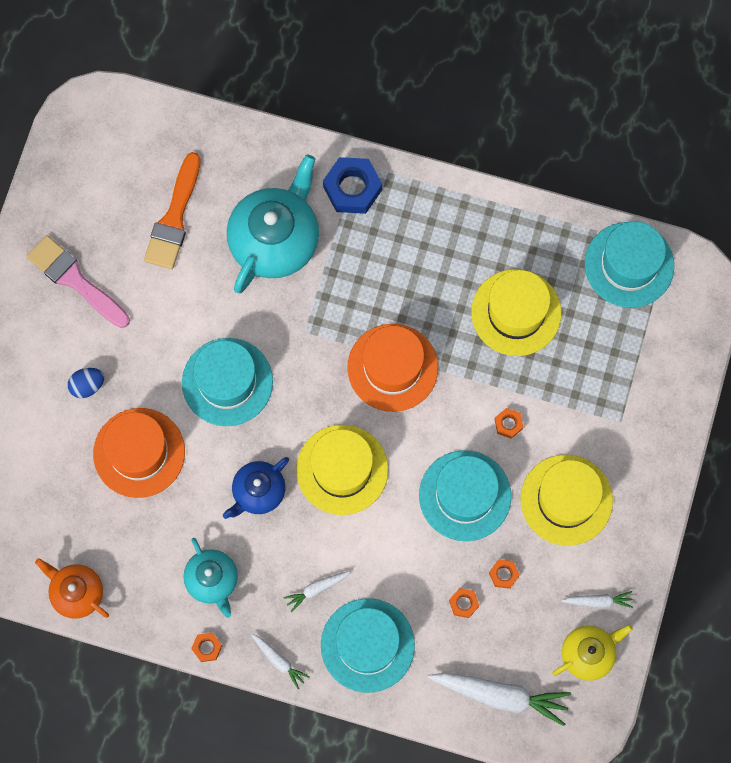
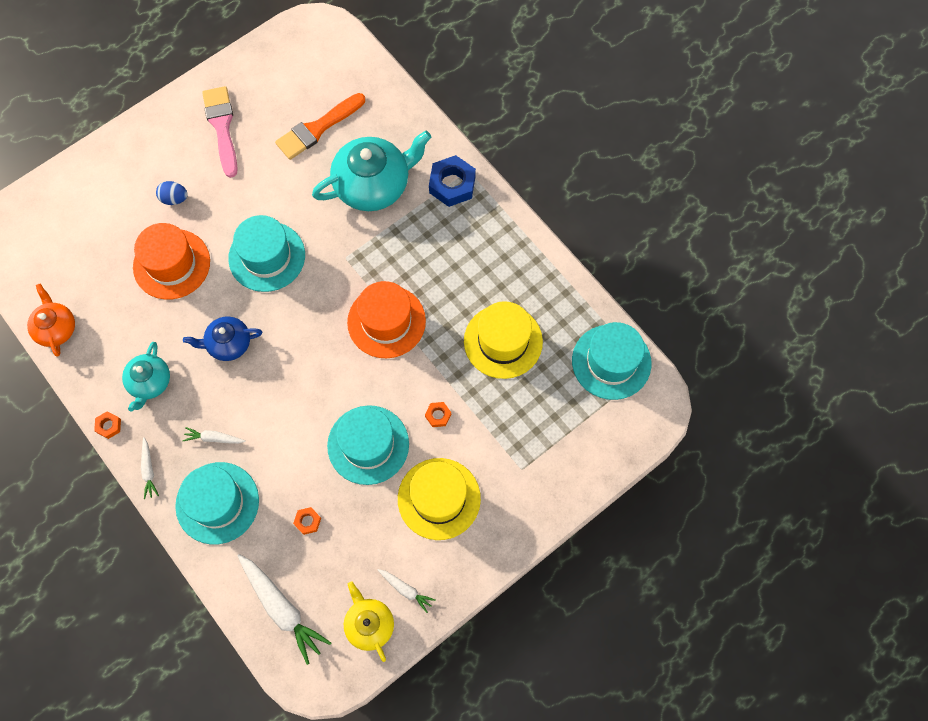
camera: 35 degrees right, 5 degrees down
(342, 469) = (297, 367): yellow hat -> none
(503, 574) = (352, 521): orange nut -> none
(588, 654) = (369, 624): yellow teapot -> yellow teapot turned 120 degrees counterclockwise

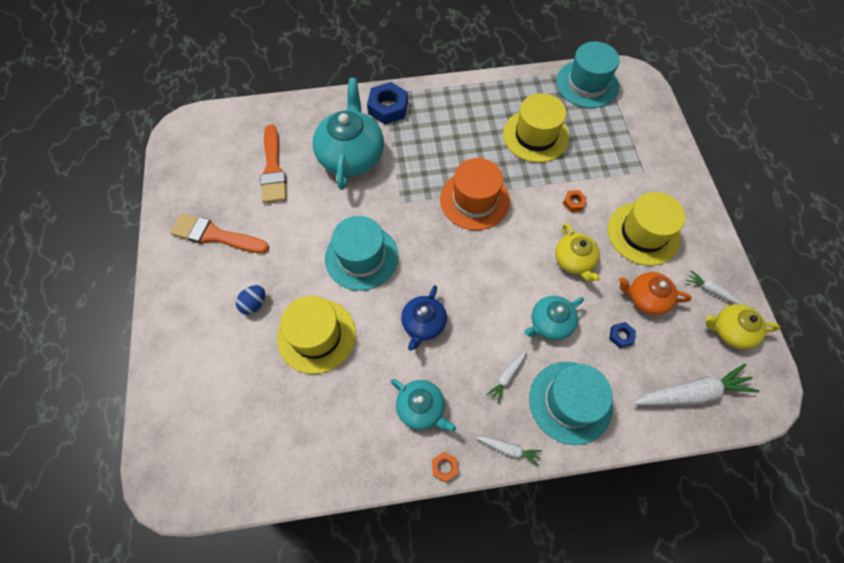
camera: 60 degrees left, 5 degrees down
(56, 328) = (311, 472): orange teapot -> orange teapot (646, 298)
(171, 264) = (316, 335): orange hat -> yellow hat
(222, 127) = (215, 235): pink brush -> orange brush
(287, 452) = (550, 323): none -> turquoise teapot
(307, 521) = (621, 336): orange nut -> blue nut
(368, 445) = (574, 260): turquoise hat -> yellow teapot
(406, 590) = (711, 290): white carrot -> white carrot turned 120 degrees counterclockwise

